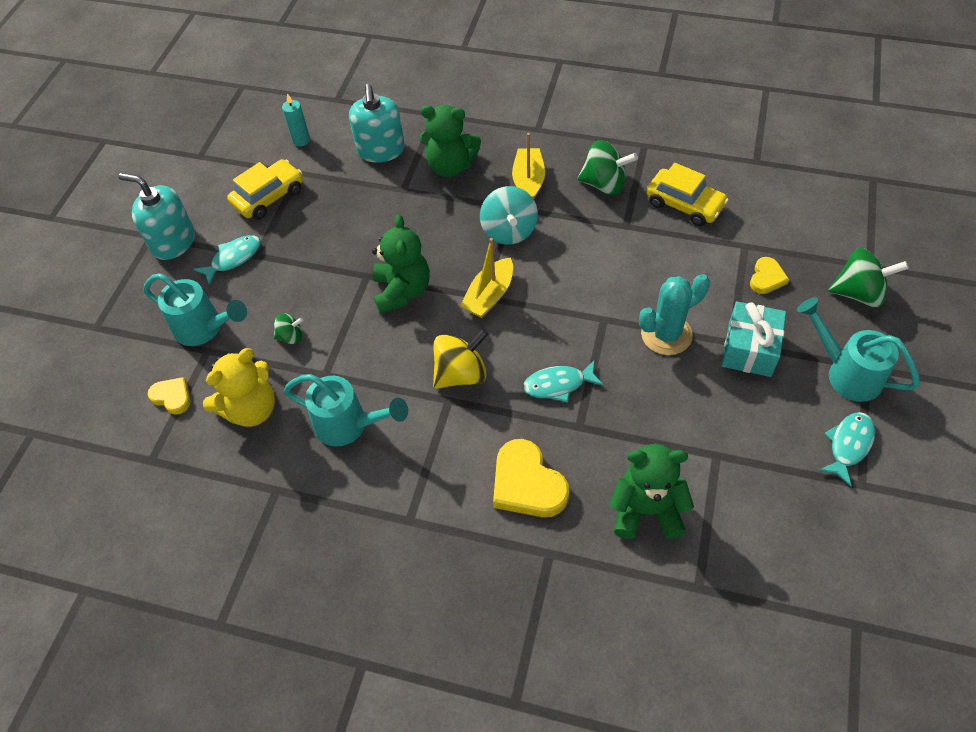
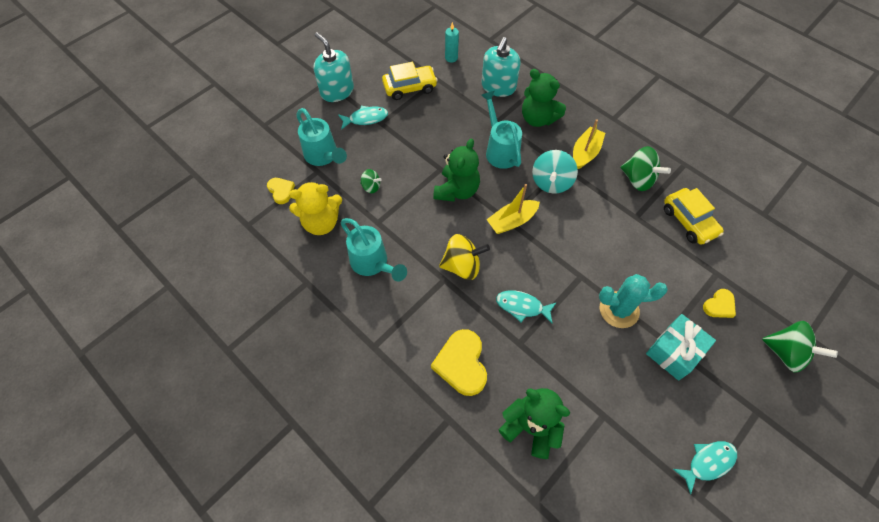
camera: 25 degrees right, 5 degrees up
(845, 372) = (738, 407): turquoise watering can -> turquoise watering can (500, 149)

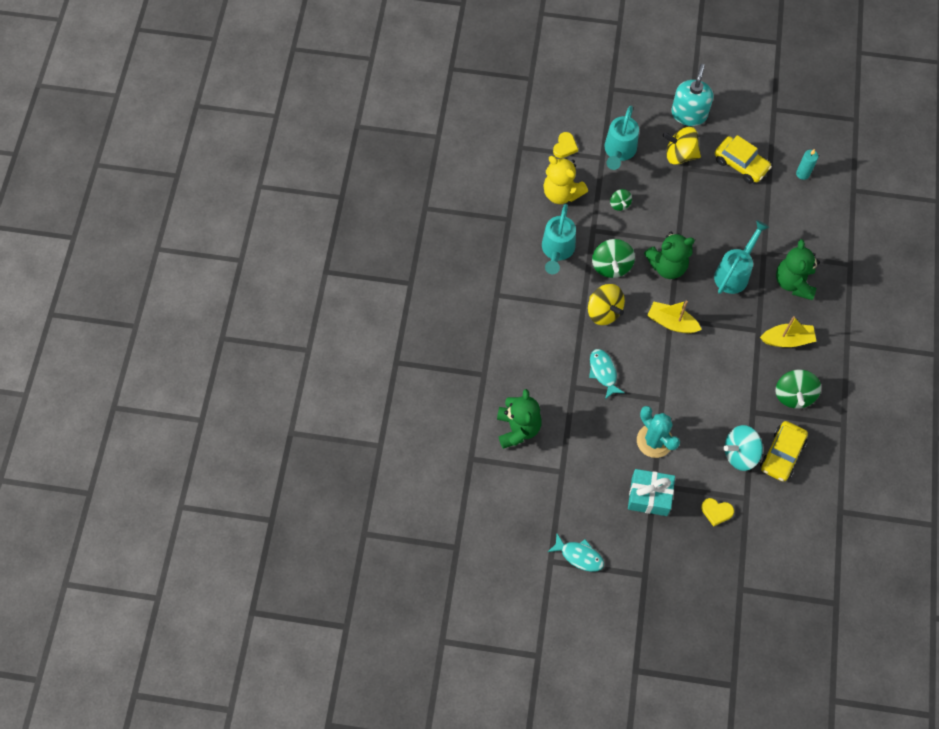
camera: 55 degrees right, 5 degrees up
(366, 118) = (680, 155): turquoise fish -> yellow spinning top
(461, 364) = (528, 358): yellow heart -> none
(498, 87) = (802, 231): turquoise soap dispenser -> none
(551, 182) = (734, 330): turquoise spinning top -> turquoise spinning top (740, 453)
(785, 353) = (711, 577): green spinning top -> green spinning top (611, 266)

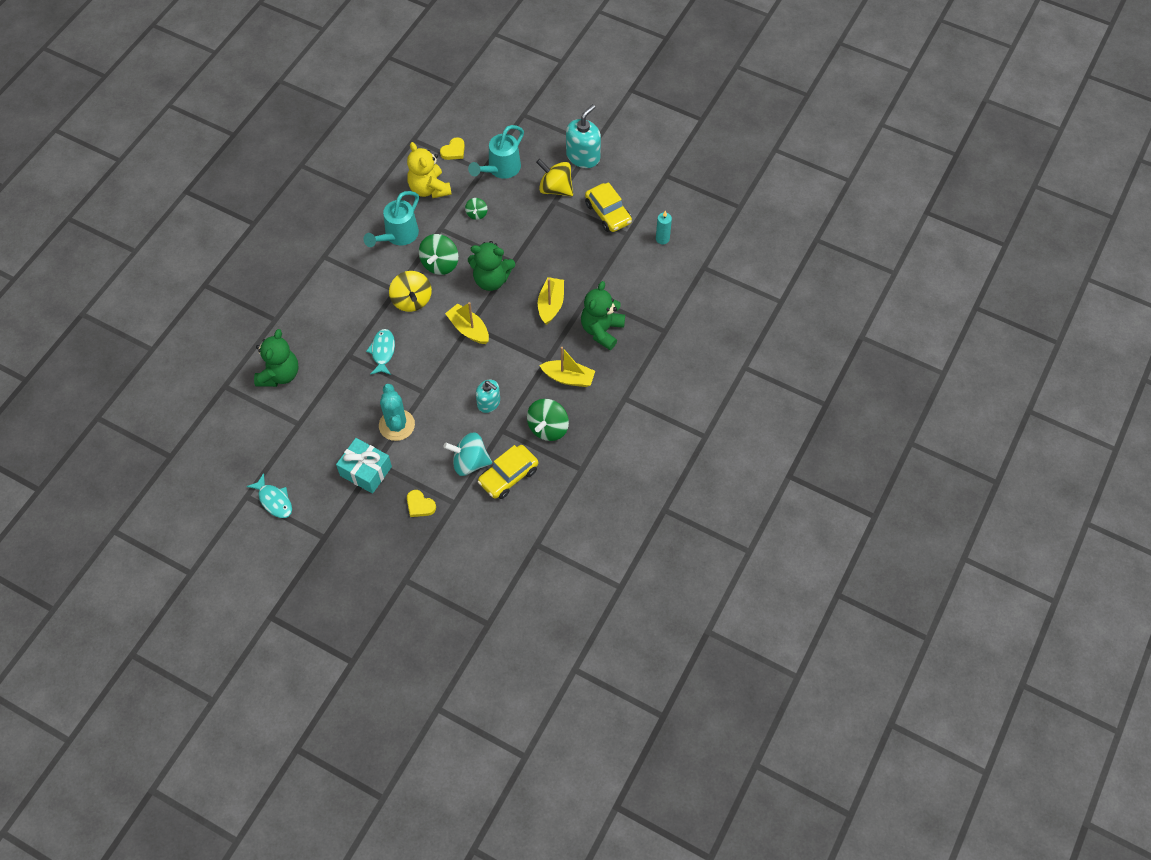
camera: 20 degrees right, 5 degrees down
(727, 389) = (489, 403): none -> turquoise soap dispenser
(734, 273) = (551, 304): turquoise watering can -> yellow boat

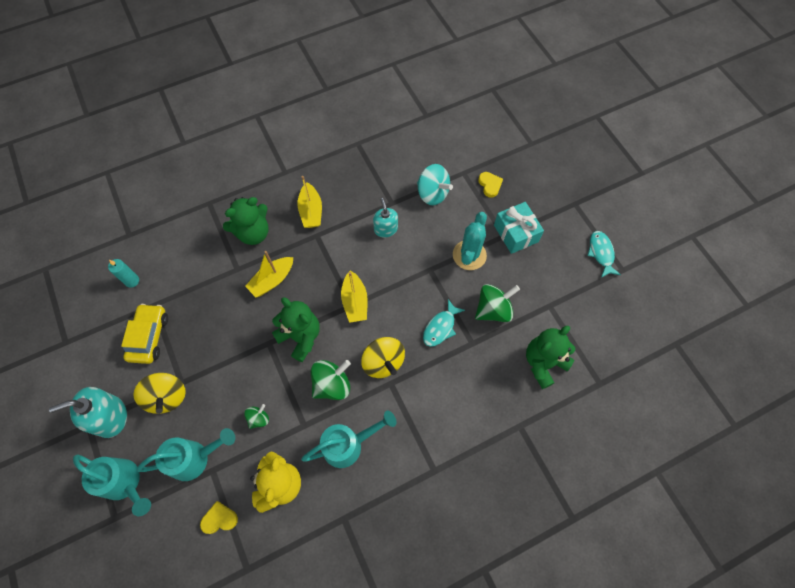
camera: 145 degrees left, 5 degrees up
(412, 300) = (383, 362): yellow spinning top -> yellow spinning top turned 135 degrees clockwise
(508, 476) = (412, 168): yellow car -> none
(534, 132) = (125, 483): none -> turquoise watering can
(548, 428) = (357, 184): green spinning top -> green spinning top (493, 310)
(568, 378) = (311, 211): yellow boat -> yellow boat turned 150 degrees counterclockwise

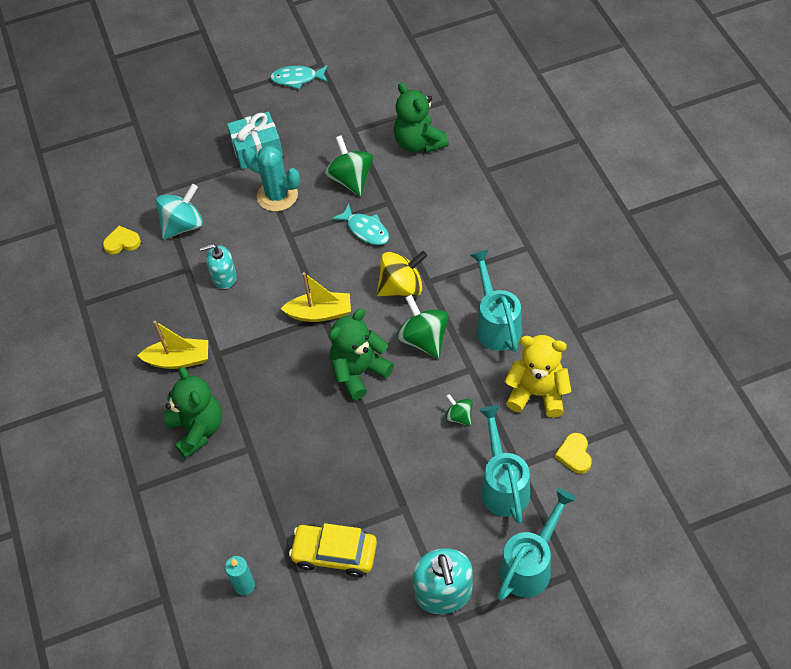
camera: 80 degrees left, 10 degrees down
(167, 397) = (422, 524): yellow spinning top -> none
(272, 280) = (274, 405): yellow boat -> none
(490, 185) = (185, 167): yellow heart -> yellow heart (122, 242)

